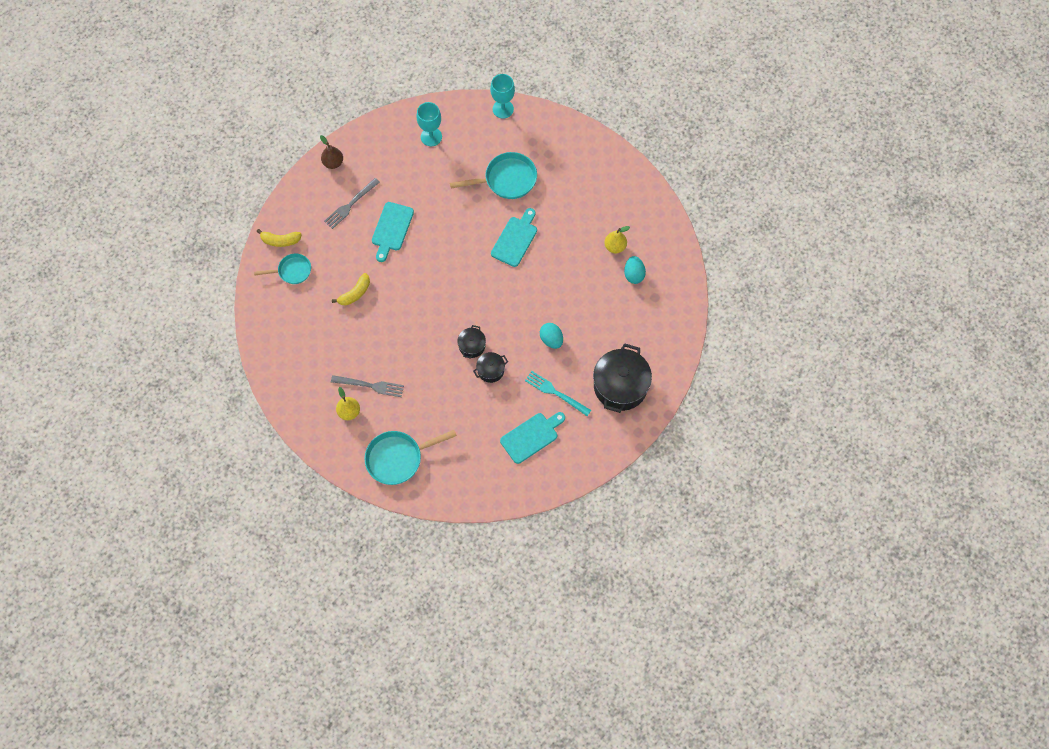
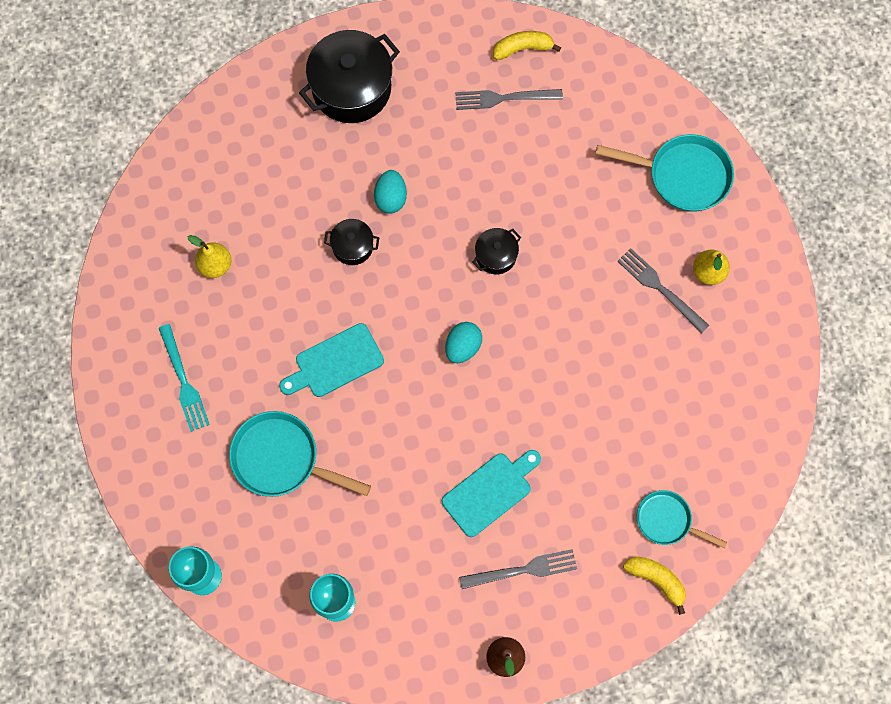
camera: 145 degrees left, 5 degrees up
(355, 293) = (601, 429): yellow banana -> yellow banana (523, 48)
(490, 370) = (494, 209): black pot -> black pot (352, 246)
(531, 436) = (503, 98): turquoise cutting board -> grey fork
(555, 392) = (436, 131): turquoise fork -> turquoise fork (184, 382)
(633, 274) = (222, 212): turquoise egg -> turquoise egg (463, 347)

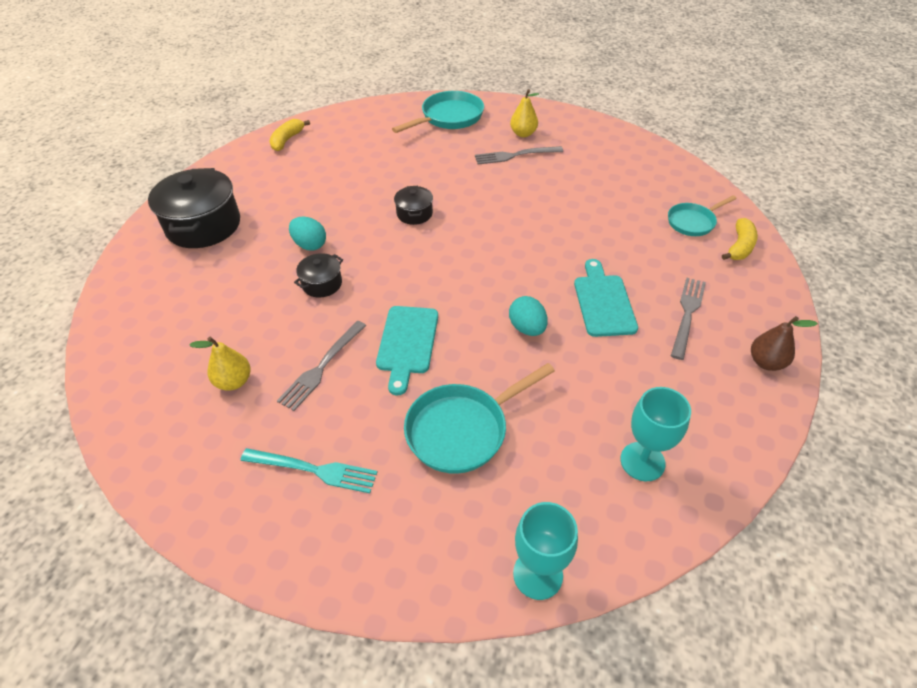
camera: 55 degrees left, 25 degrees down
(463, 347) = (468, 262): turquoise egg -> turquoise egg (527, 328)
(503, 98) = (308, 162): grey fork -> grey fork (321, 368)
(656, 580) = (739, 247): yellow banana -> yellow banana turned 135 degrees clockwise

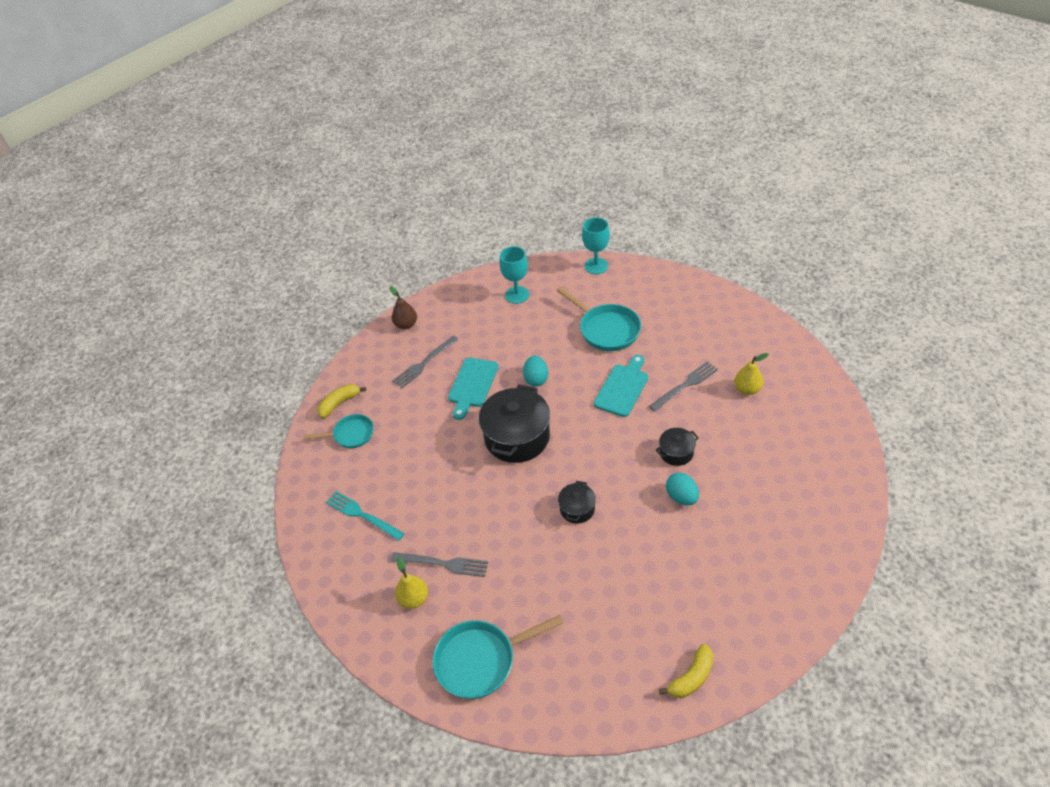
camera: 155 degrees left, 0 degrees up
(203, 225) = (785, 551): black pot -> black pot (517, 437)
(315, 470) = (697, 328): turquoise fork -> turquoise fork (362, 515)
(462, 430) = (606, 329): turquoise pan -> turquoise pan turned 60 degrees clockwise

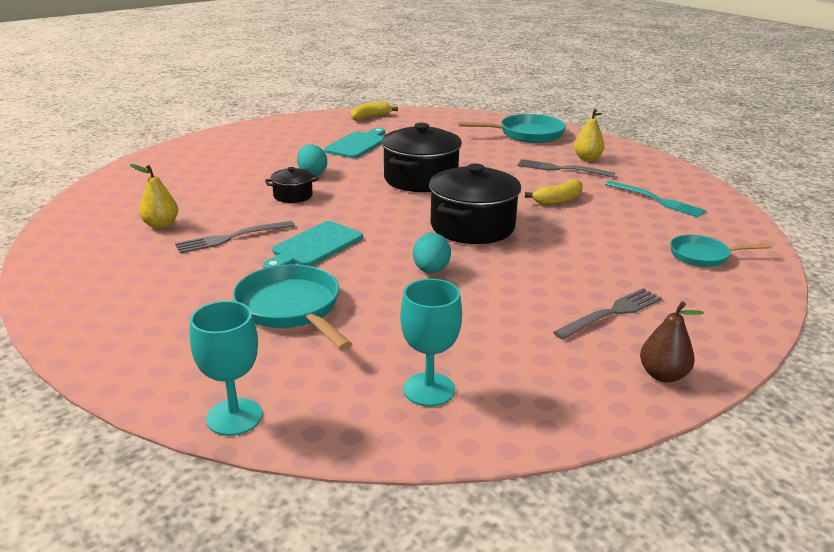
camera: 175 degrees left, 20 degrees down
(339, 403) = (739, 287): yellow banana -> yellow banana (558, 200)
(472, 385) = (529, 278): turquoise cutting board -> turquoise cutting board (357, 144)
(577, 509) = (420, 179): black pot -> black pot, size x2.01

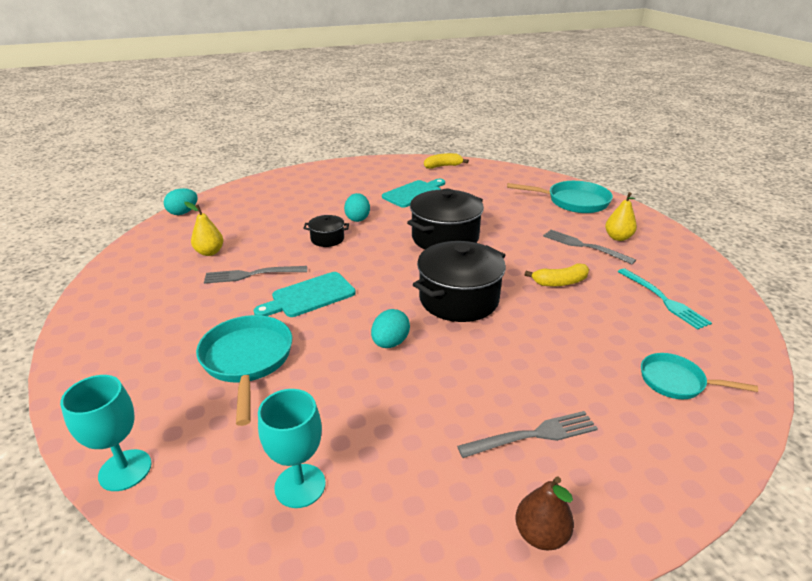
camera: 20 degrees right, 5 degrees up
(90, 193) = (183, 212): none -> turquoise egg

